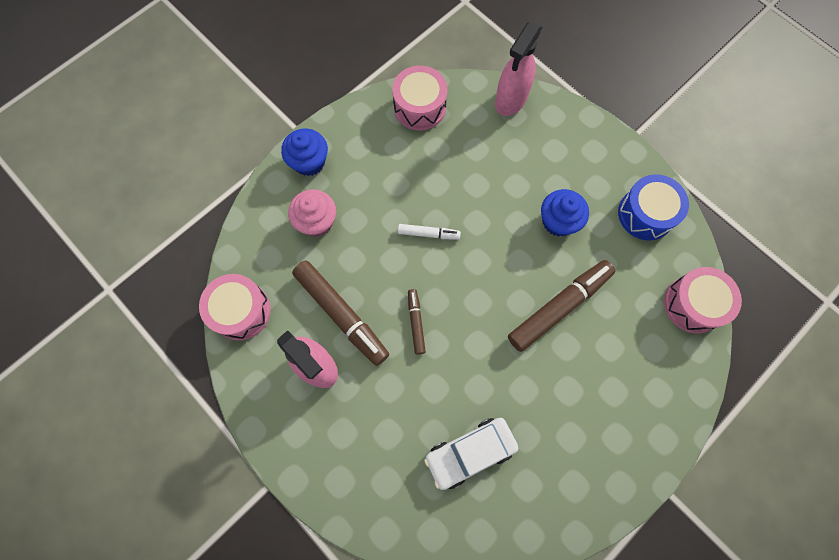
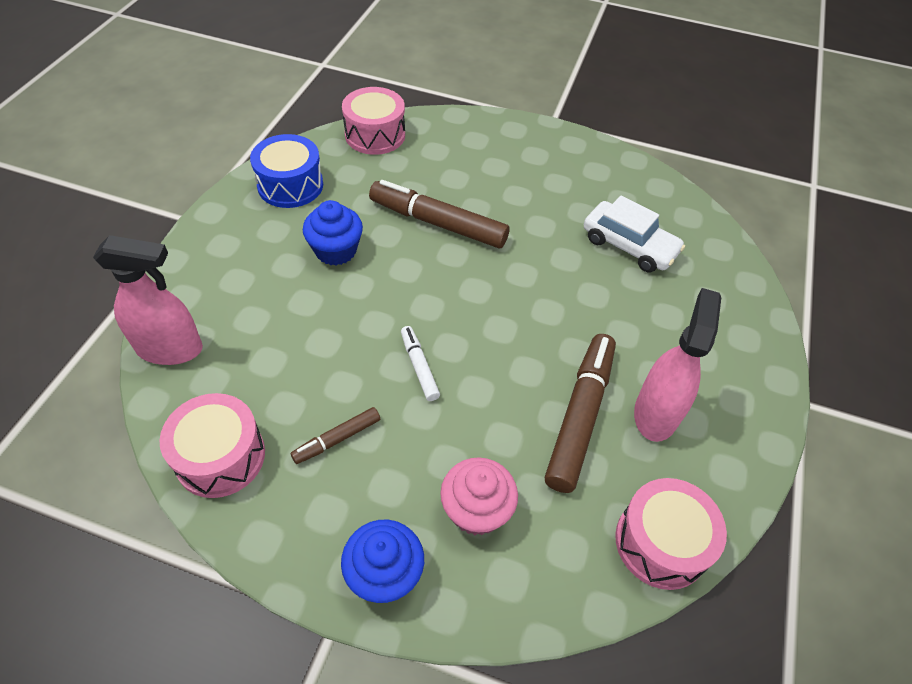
camera: 120 degrees left, 20 degrees down
(416, 323) = (537, 336): brown marker -> brown marker (337, 439)

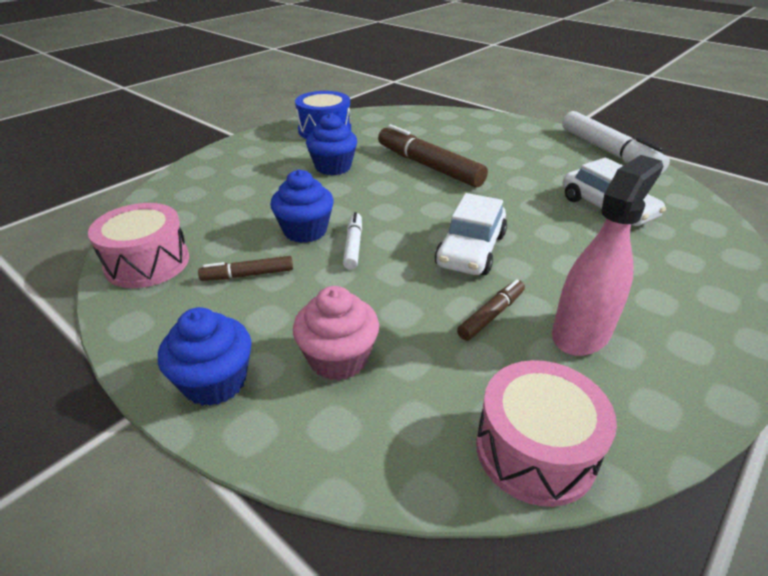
camera: 25 degrees right, 15 degrees down
(170, 348) = (167, 195): pink spray bottle -> none
(360, 360) = (305, 231): none -> blue cupcake
(375, 135) = (408, 115): pink drum -> none
(531, 340) = (471, 250): none -> white car
(579, 416) = (491, 315): brown marker -> brown marker, size x0.51
(605, 155) = (608, 151): none -> white marker

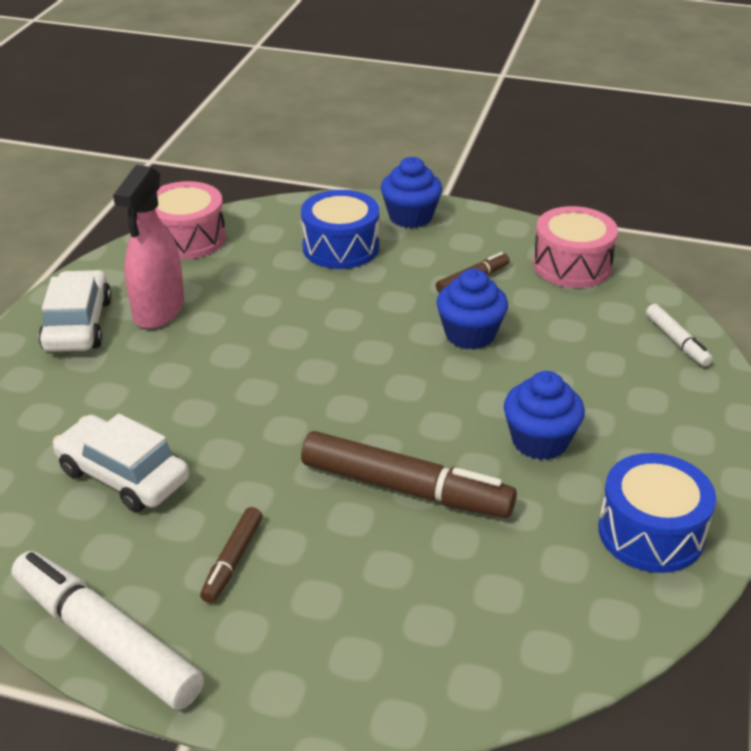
camera: 155 degrees right, 0 degrees up
(338, 358) = (341, 247): pink cupcake -> blue drum
(353, 246) = (405, 332): white marker -> white marker (677, 341)
(471, 250) = (281, 361): white car -> white car (78, 325)
(491, 315) = (238, 305): brown marker -> brown marker (233, 560)

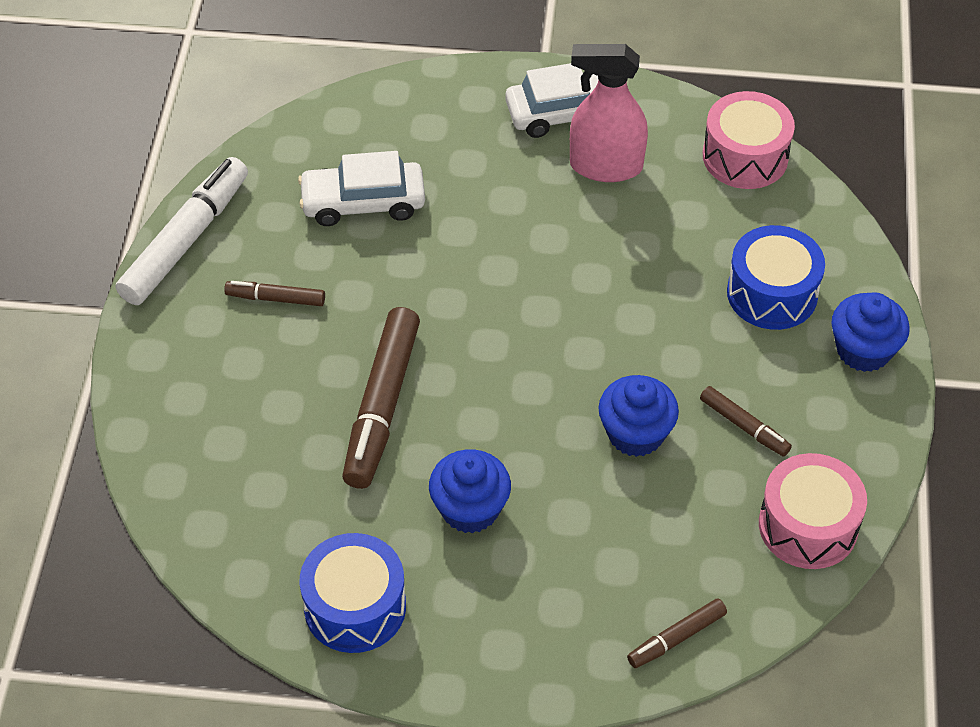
camera: 80 degrees right, 15 degrees up
(123, 475) = (363, 202): white car -> white car turned 120 degrees counterclockwise
(677, 341) = (677, 638): white marker -> brown marker

